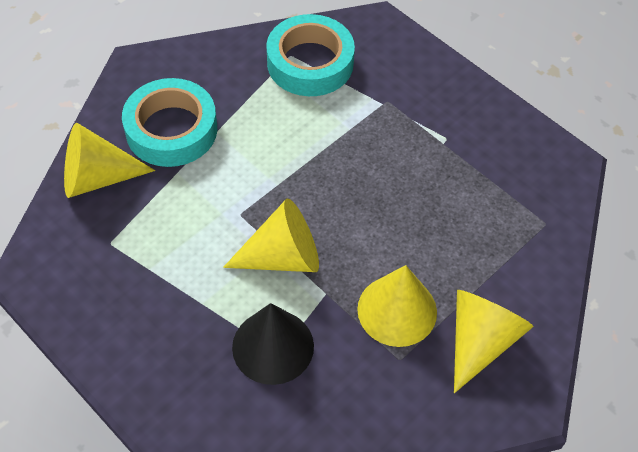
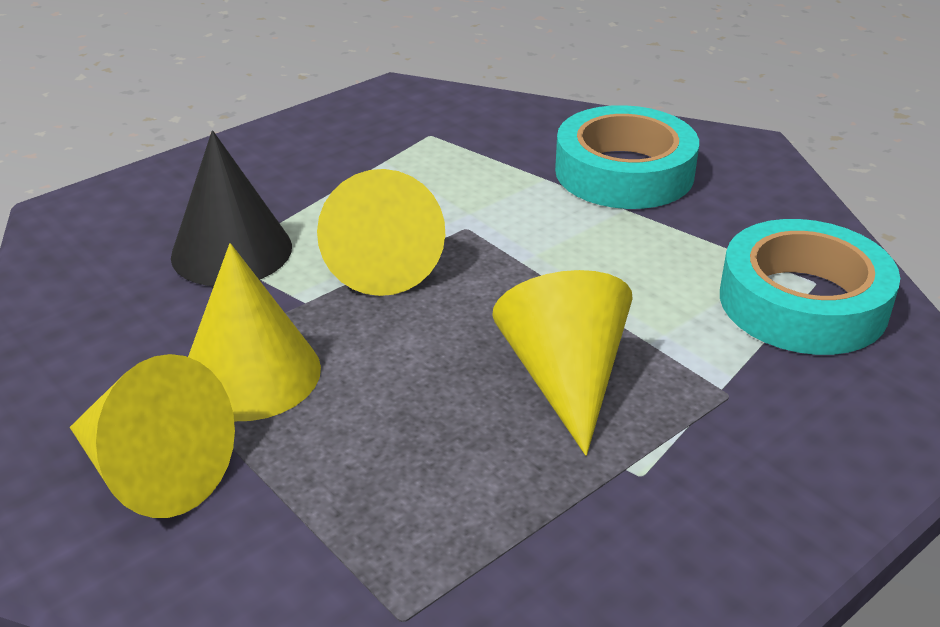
camera: 95 degrees right, 20 degrees down
(97, 178) = (534, 123): yellow cone -> yellow cone (564, 378)

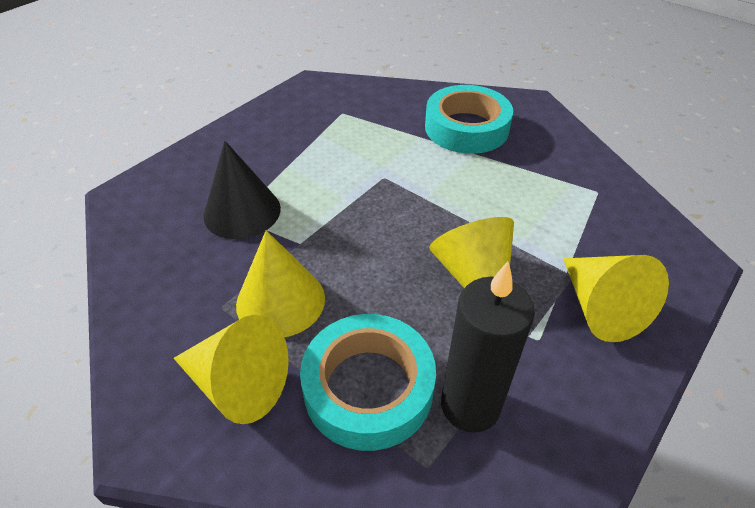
camera: 10 degrees left, 10 degrees up
(382, 263) = (340, 209): yellow cone -> yellow cone (601, 308)
(497, 548) = (470, 406): none -> black candle
(802, 302) = (595, 206): turquoise tape -> turquoise tape (368, 387)

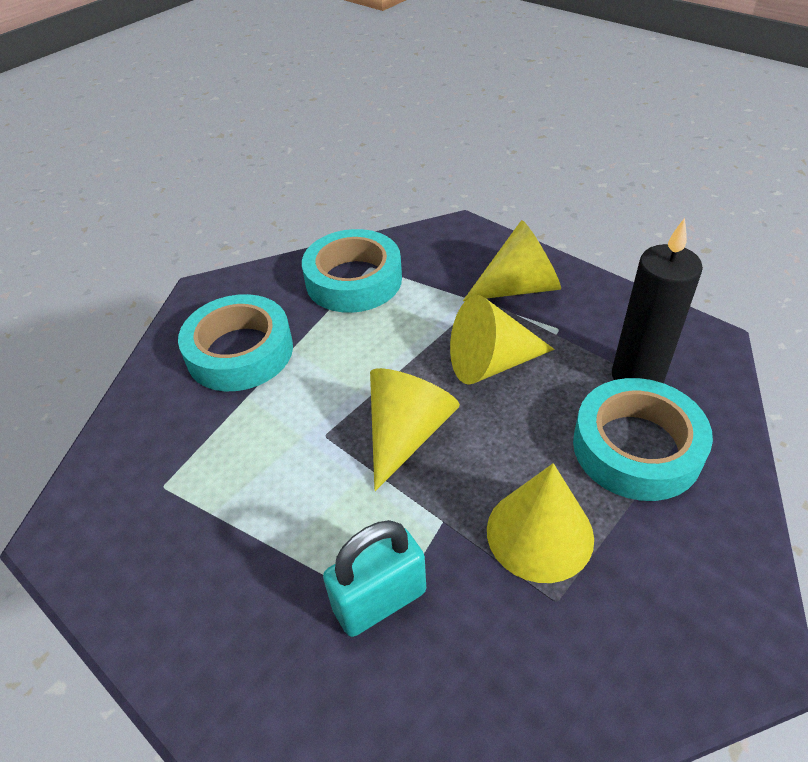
camera: 85 degrees left, 0 degrees up
(238, 383) = (659, 563): yellow cone -> yellow cone (406, 434)
(242, 211) = (380, 600): black cone -> turquoise padlock
(572, 181) = (353, 280): none -> turquoise tape

